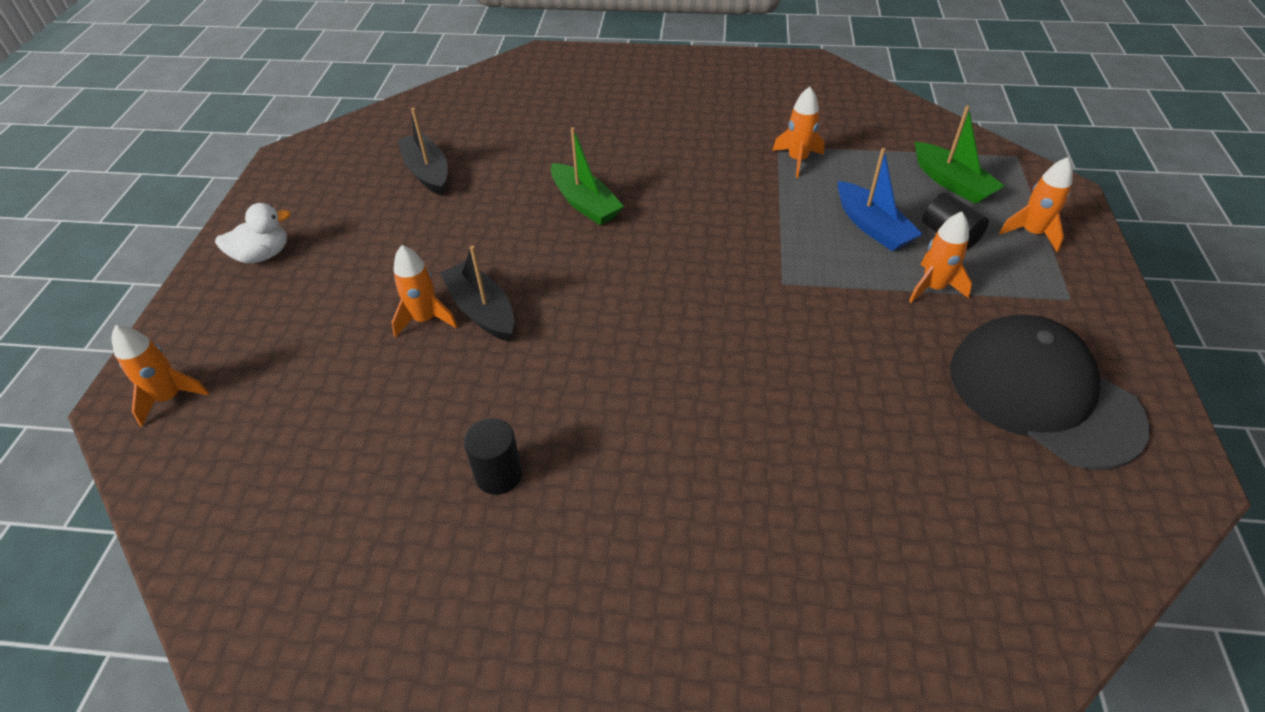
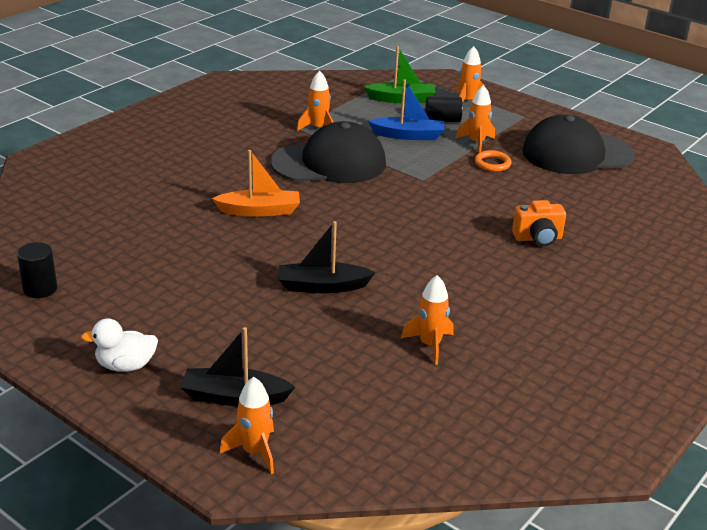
camera: 60 degrees left, 15 degrees down
(263, 255) = (126, 365): white duck -> white duck turned 105 degrees counterclockwise
(425, 319) = (303, 311): orange rocket -> orange rocket (430, 345)
(427, 172) = (125, 259): black boat -> black boat (234, 397)
(499, 475) = (478, 327): black cylinder -> black cylinder (40, 289)
(585, 204) = (259, 211): green boat -> orange boat
(733, 201) = (329, 163): none -> black cap
(758, 448) = (538, 238): none -> orange camera
(899, 324) = (492, 163): none -> orange ring

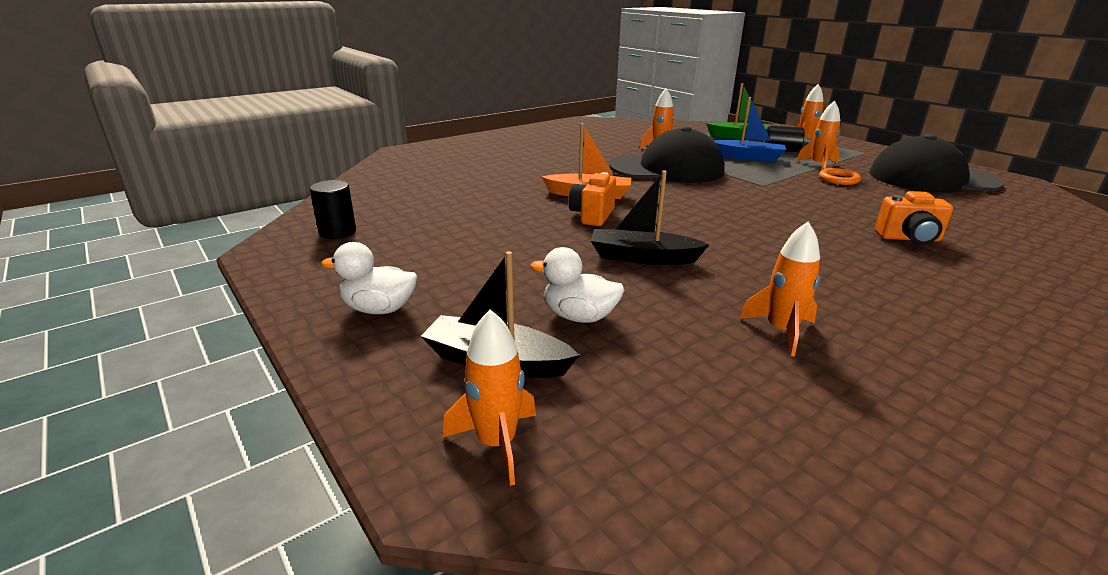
camera: 15 degrees right, 5 degrees down
(269, 240) = (592, 216): none -> orange camera
(283, 352) = (579, 317): none -> white duck

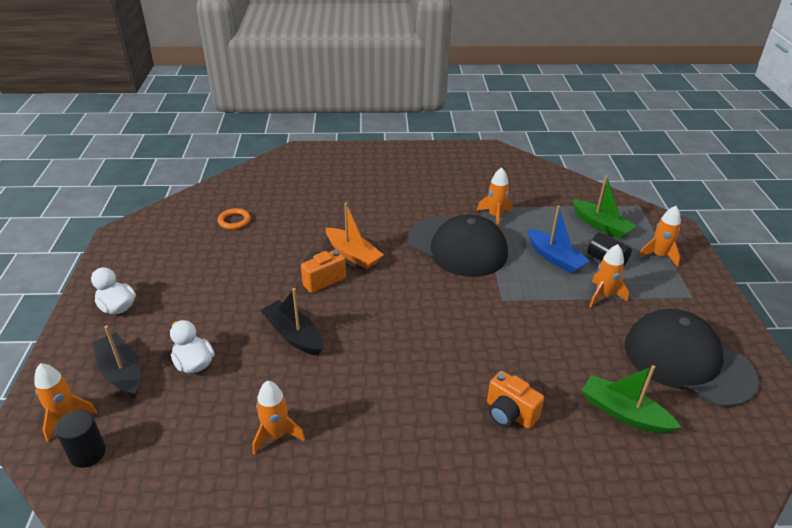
camera: 35 degrees right, 10 degrees up
(337, 232) = (167, 231): black cylinder -> black cylinder (88, 453)
(838, 179) = (586, 322): orange ring -> orange ring (234, 221)
(964, 212) = (624, 413): none -> green boat

